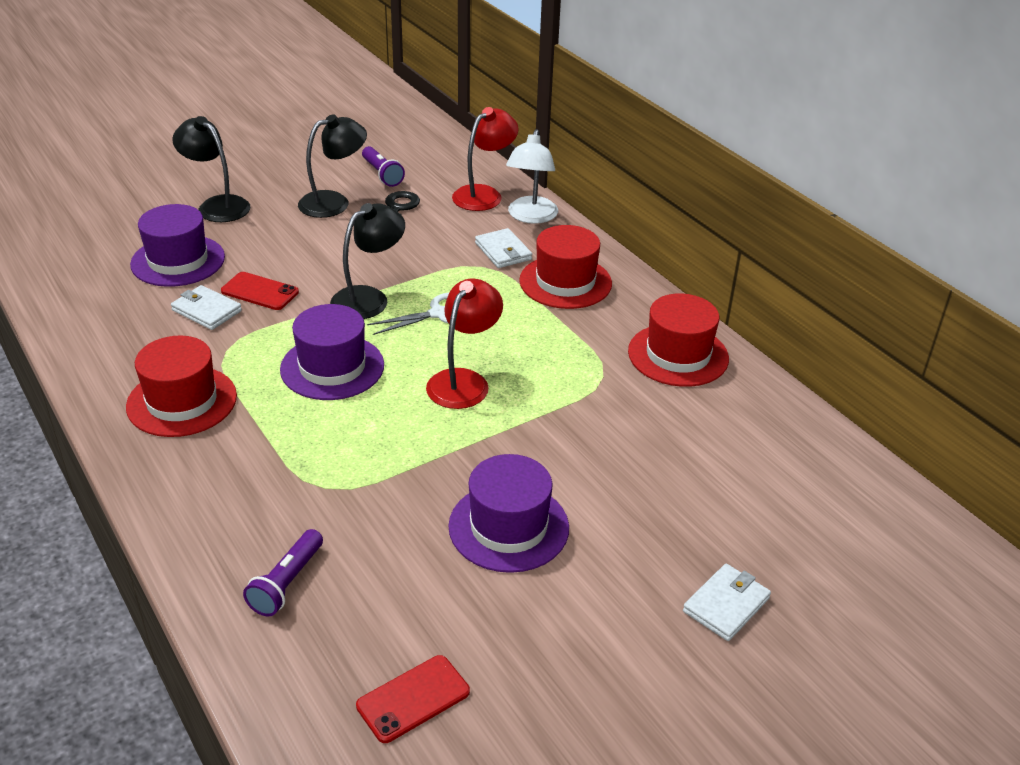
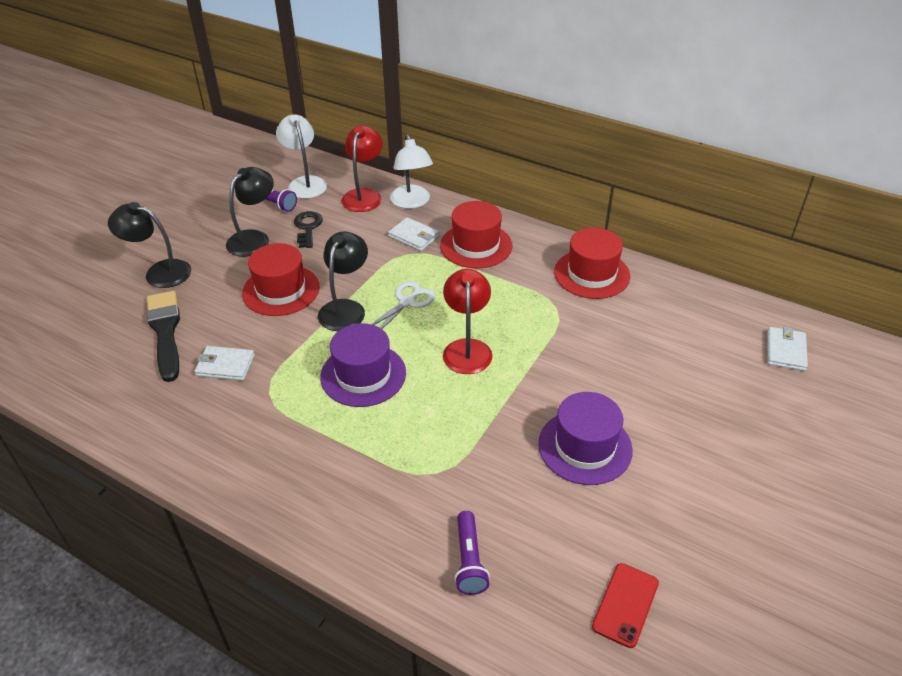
camera: 25 degrees left, 5 degrees up
(178, 261) = (165, 331): purple hat -> black brush
(182, 401) = (268, 449): red hat -> red hat (281, 290)
(260, 292) = (256, 334): red phone -> none
(431, 164) = (305, 183): none -> white lamp
(726, 605) = (757, 441): white wallet -> white wallet (785, 351)

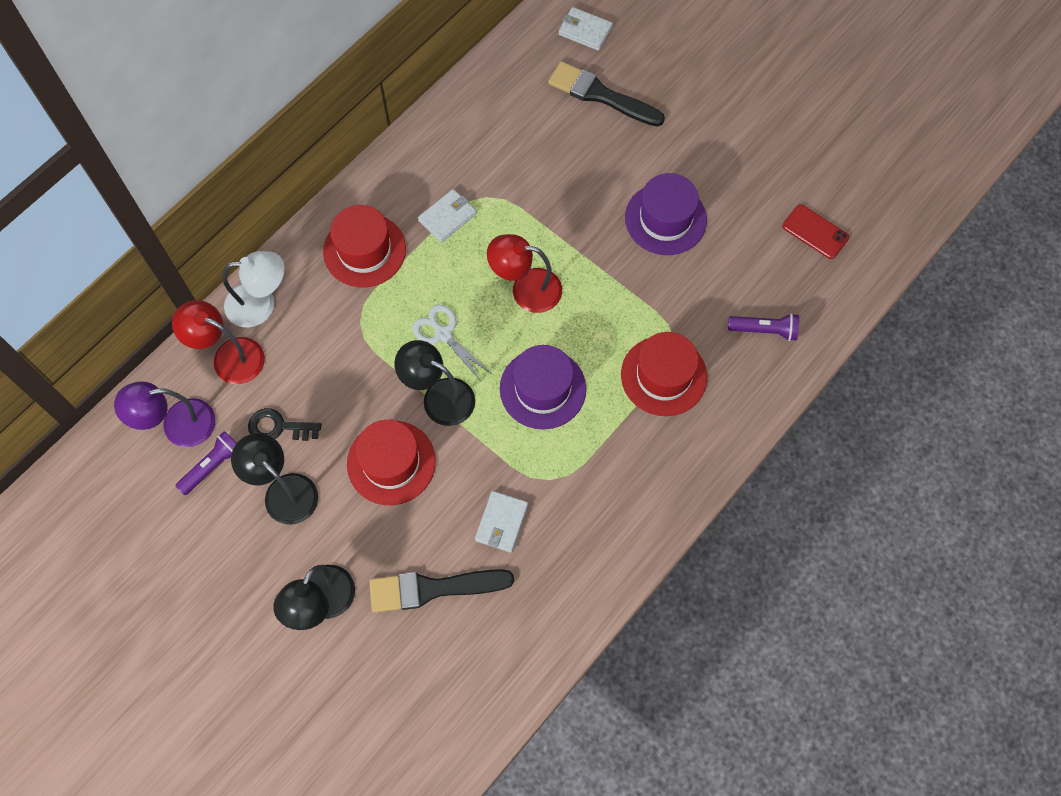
camera: 80 degrees left, 25 degrees up
(305, 183) = (177, 425): white lamp -> purple lamp
(414, 236) = (330, 311): white wallet -> white wallet (447, 217)
(591, 274) = (441, 152): red hat -> red hat (663, 376)
(713, 373) = (600, 95): none -> black brush

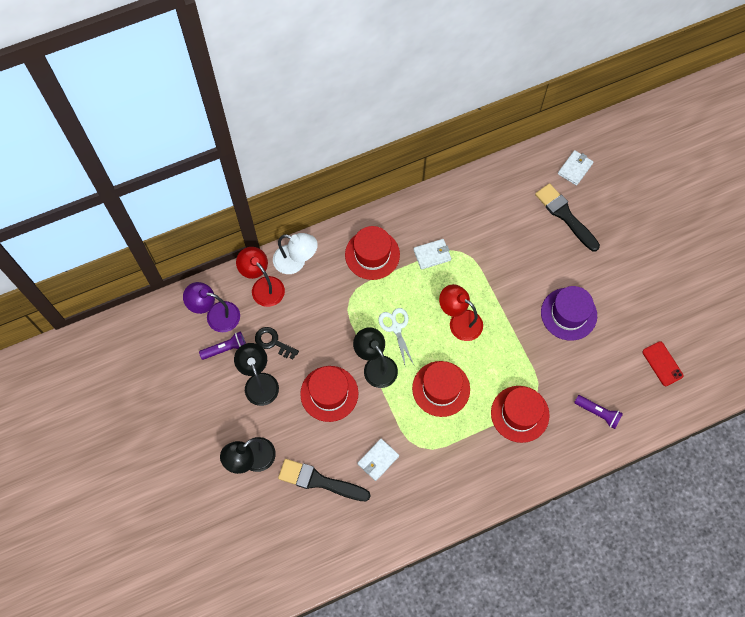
camera: 25 degrees right, 0 degrees up
(543, 388) = (441, 388): purple hat -> red hat
(585, 31) = (575, 168): white wallet -> white wallet turned 75 degrees clockwise

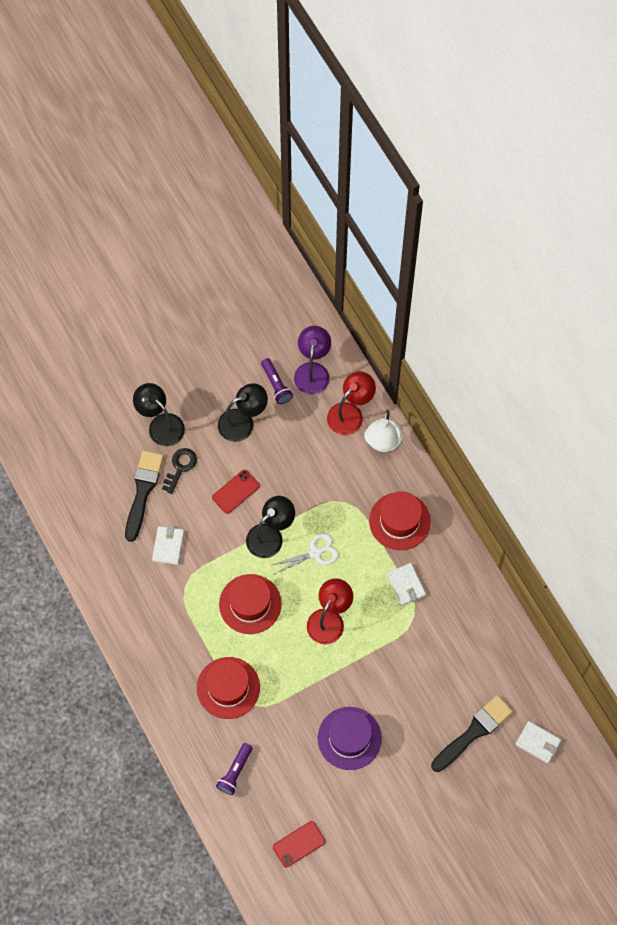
camera: 85 degrees right, 0 degrees up
(273, 342) = (287, 430): black key -> black key (180, 467)
(329, 393) = (236, 491): red hat -> red phone
(378, 460) = (168, 546): white wallet -> white wallet turned 60 degrees clockwise

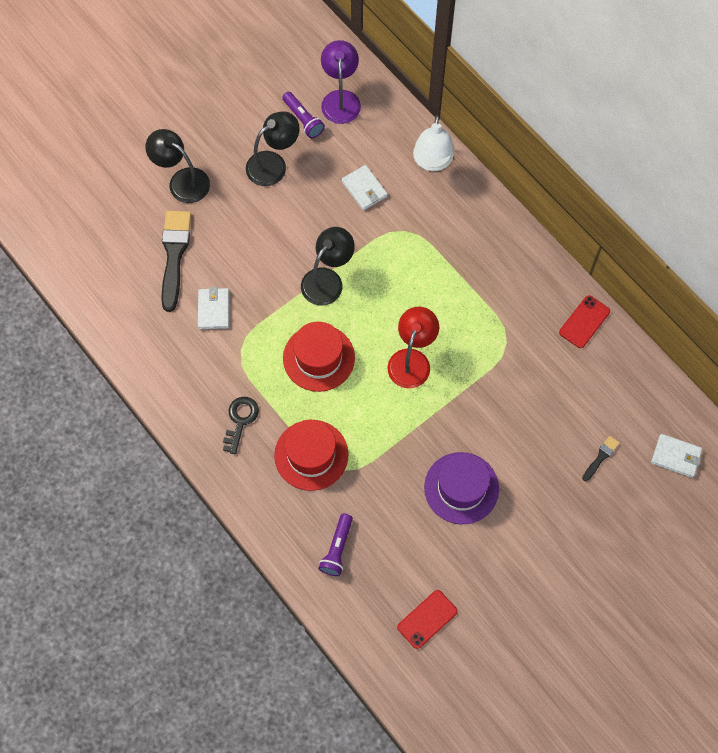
camera: 10 degrees left, 0 degrees up
(180, 467) = (212, 223): black key -> black key (240, 420)
(236, 491) = (279, 239): red phone -> red phone (584, 322)
(315, 553) = (382, 290): white scissors -> none
(350, 413) = (391, 136): red lamp -> none
(399, 521) = (469, 241): red hat -> none
(406, 585) = (490, 308): white wallet -> white wallet (364, 189)
(473, 732) = (601, 457): black brush -> black brush, size x0.47

